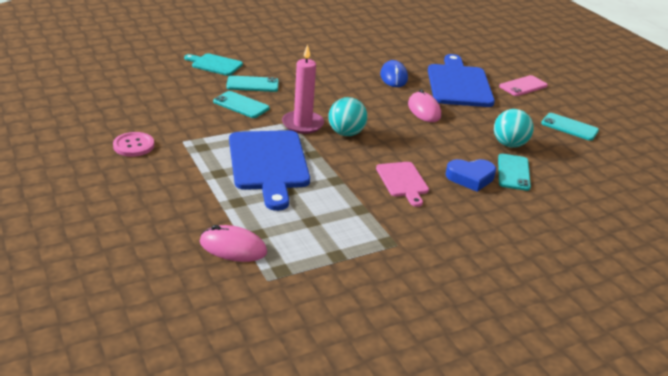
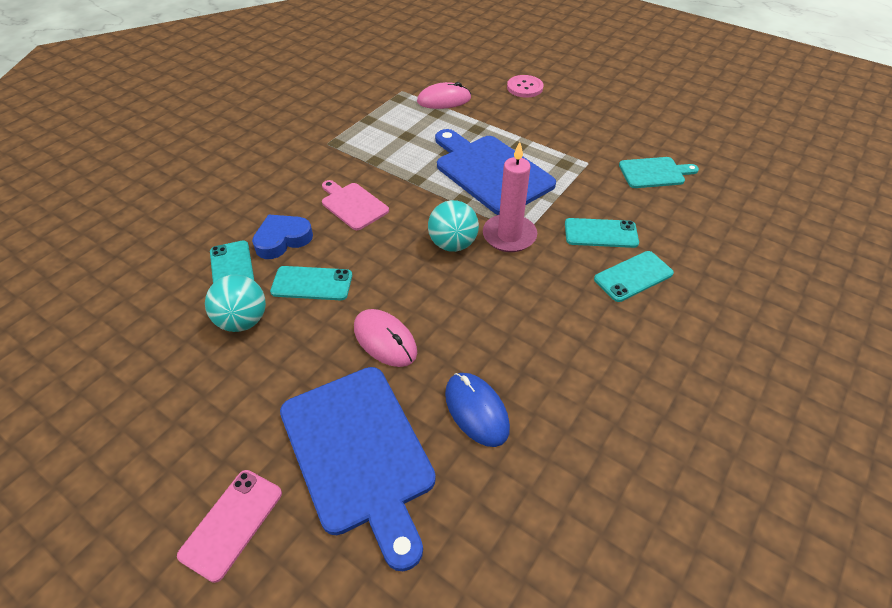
camera: 155 degrees right, 15 degrees up
(133, 145) = (617, 142): pink button -> pink button (524, 87)
(215, 64) = (723, 292): turquoise cutting board -> turquoise cutting board (654, 173)
(569, 127) = (144, 415): turquoise phone -> turquoise phone (312, 283)

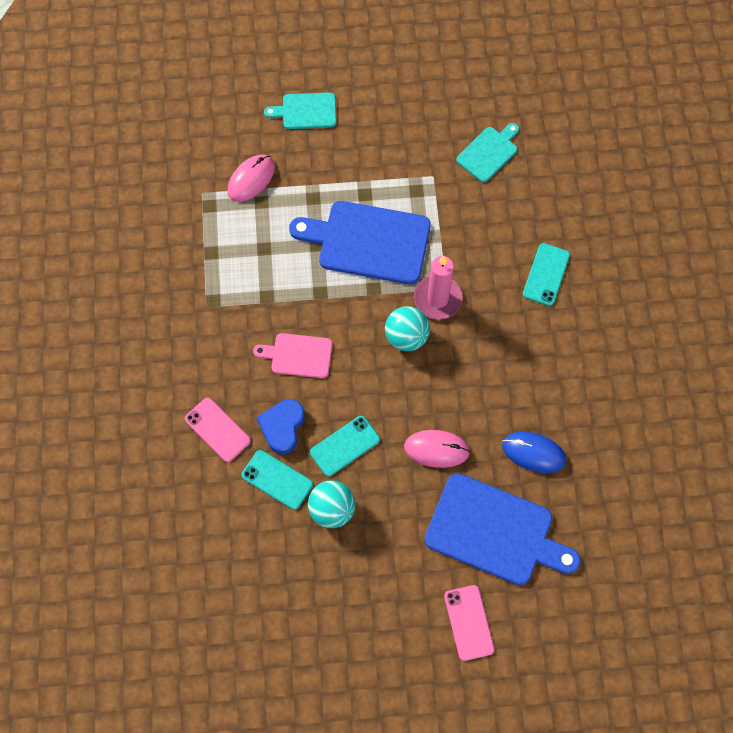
camera: 40 degrees left, 20 degrees up
(237, 212) = (217, 429): none -> pink phone
(524, 87) = (306, 111): pink button -> turquoise cutting board
(600, 233) = (497, 249): turquoise phone -> none

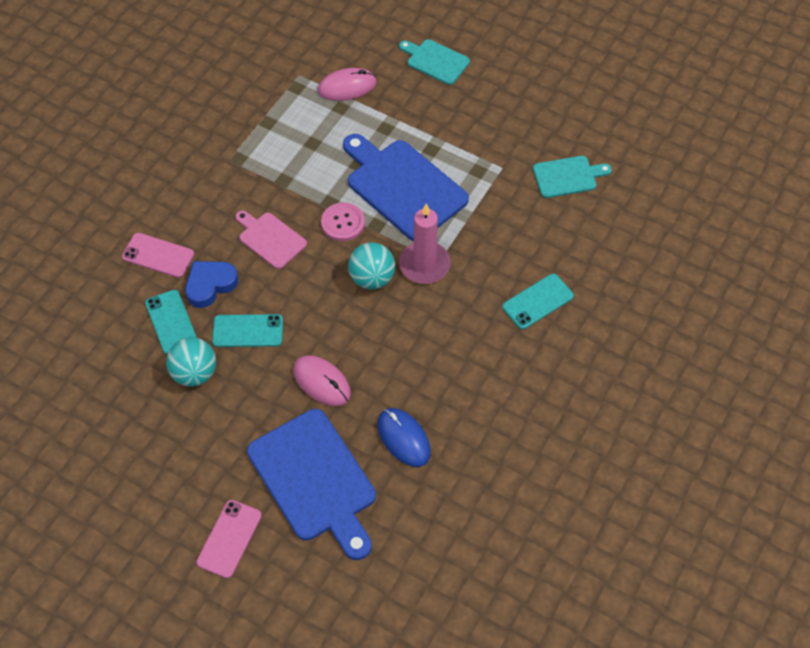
camera: 35 degrees right, 10 degrees down
(217, 429) = (158, 255): pink phone -> pink phone turned 60 degrees counterclockwise
(345, 304) = (343, 223): none -> pink button

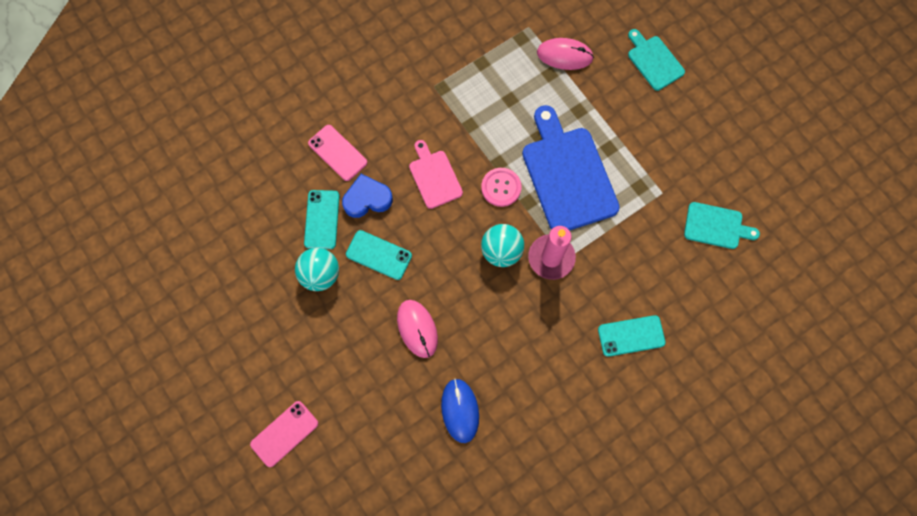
camera: 25 degrees right, 15 degrees up
(315, 480) = (373, 414): blue cutting board -> none

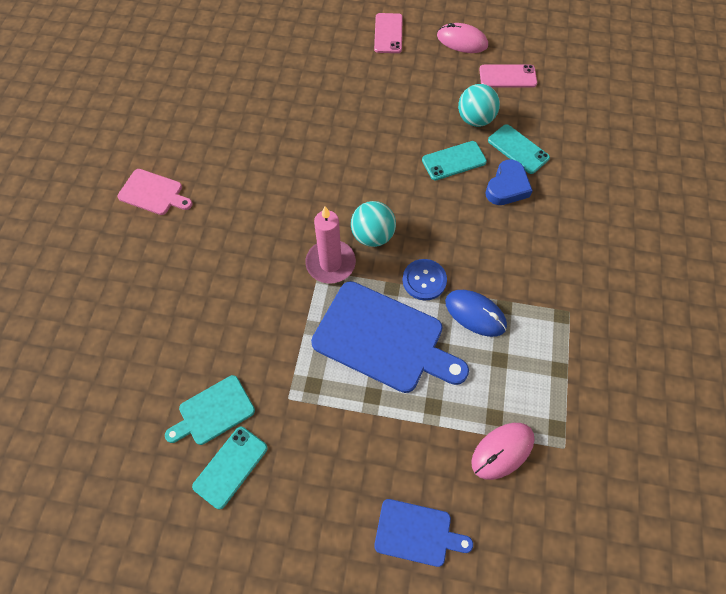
camera: 135 degrees right, 10 degrees down
(337, 153) = (567, 198): pink phone -> pink phone (507, 76)
(417, 328) = (375, 142): pink mouse -> pink mouse (462, 41)
(434, 177) = (481, 243): pink cutting board -> pink cutting board (153, 193)
(460, 410) = (295, 122): blue mouse -> blue mouse (475, 314)
(501, 187) = (424, 280): pink button -> blue button
(631, 336) = (215, 261): turquoise phone -> turquoise phone (230, 467)
(654, 61) = (417, 533): turquoise cutting board -> blue cutting board

